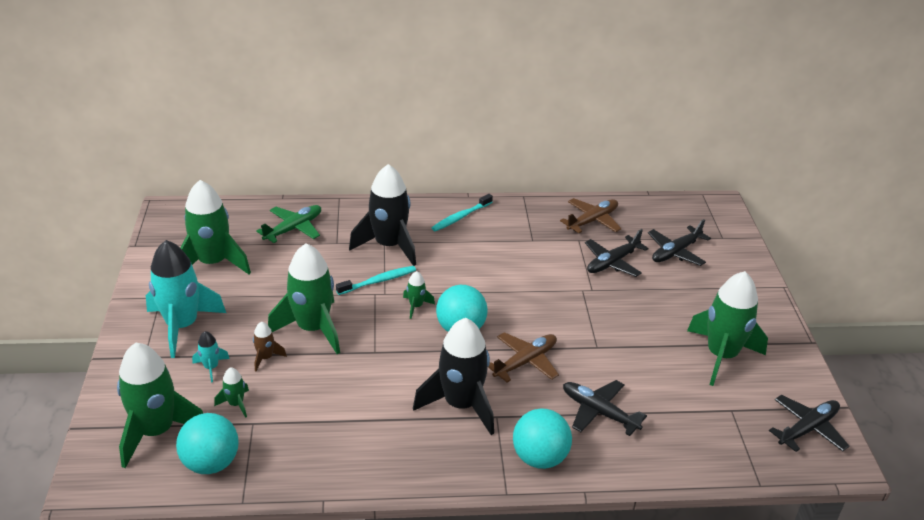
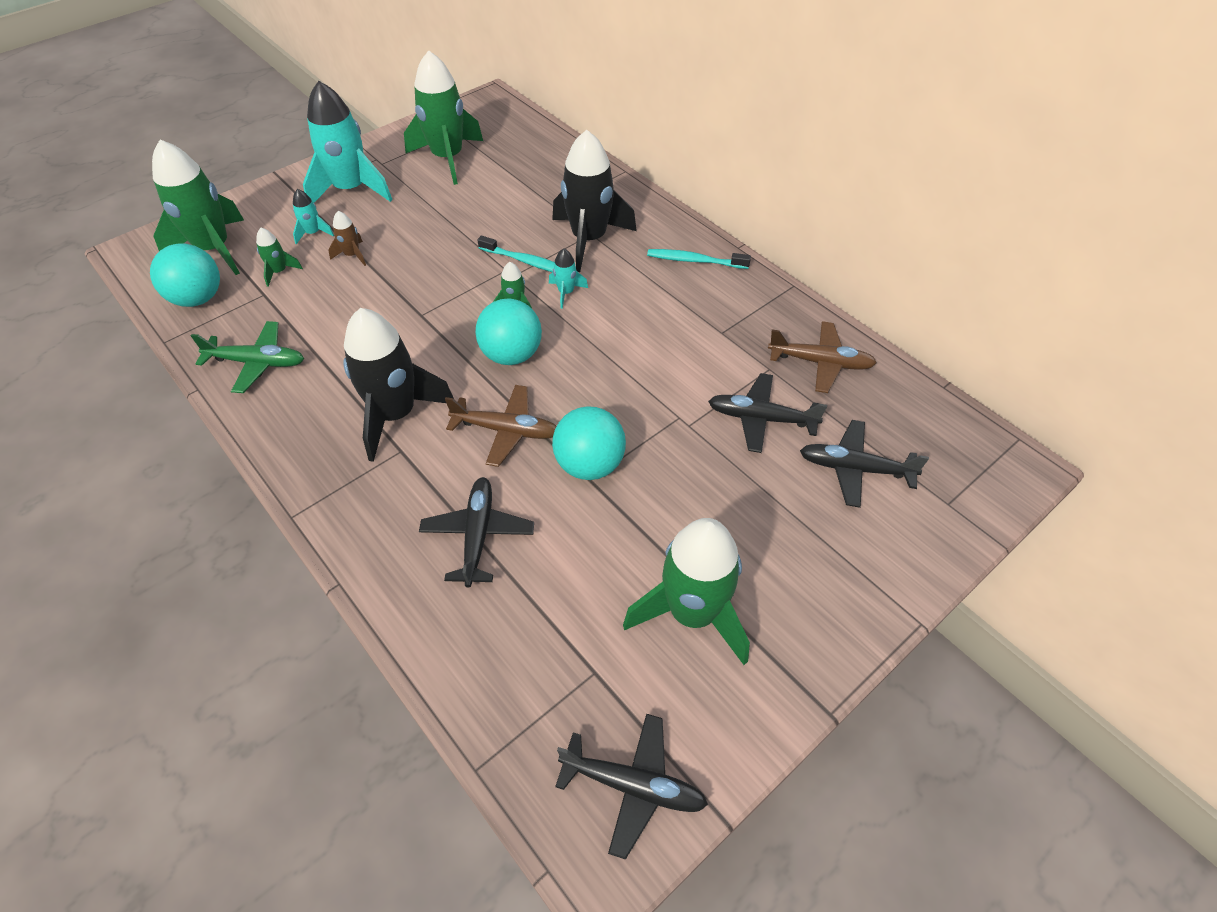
camera: 55 degrees right, 15 degrees up
(293, 229) = (545, 172): green plane -> green plane (257, 362)
(313, 329) = (416, 260): green rocket -> none
(429, 279) = (566, 292): none -> turquoise rocket
(539, 457) = (364, 517): turquoise ball -> turquoise ball (589, 464)

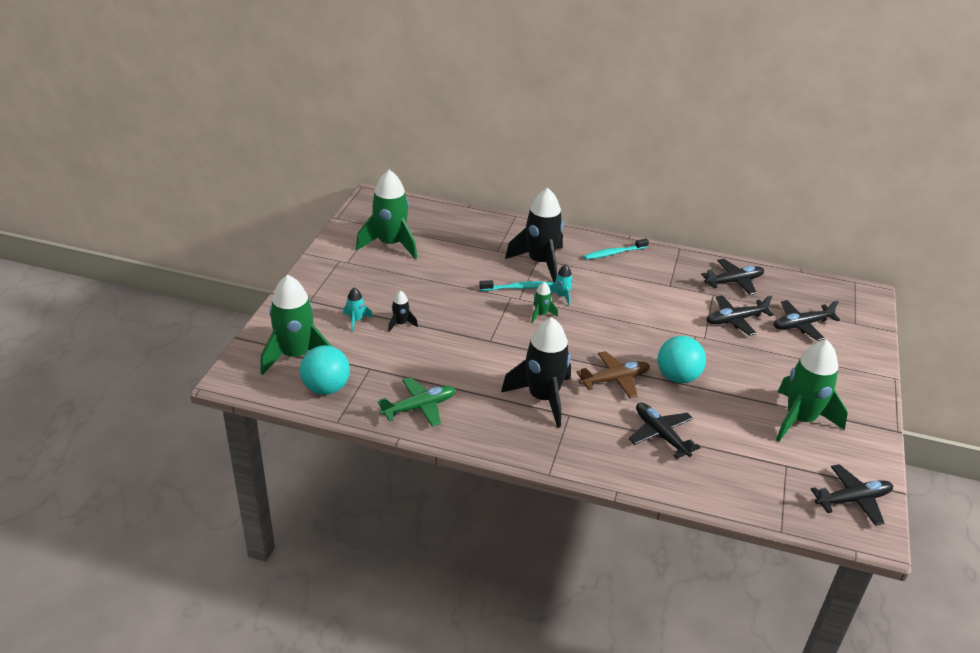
camera: 35 degrees left, 15 degrees down
(279, 272) = (363, 351): green rocket -> none
(351, 189) = (347, 285): turquoise rocket -> none
(352, 255) = (401, 324): brown rocket -> black rocket
(511, 355) = (571, 341): turquoise ball -> none
(820, 362) = (734, 282): brown plane -> black plane

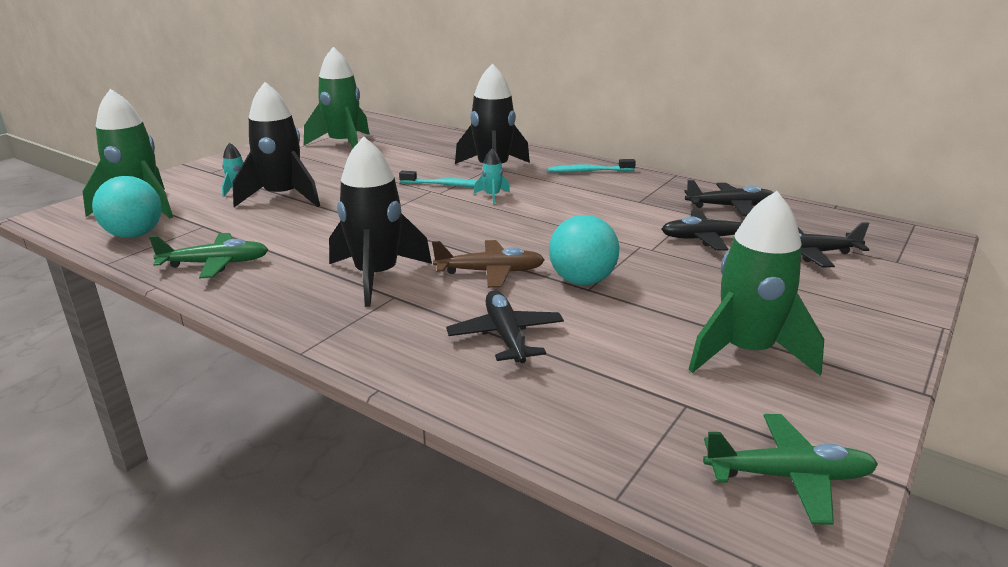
camera: 20 degrees right, 10 degrees down
(401, 324) = (282, 197): black rocket -> black rocket, size x2.28
(541, 314) = (452, 207): green rocket -> none
(852, 500) = (788, 476): black plane -> green plane

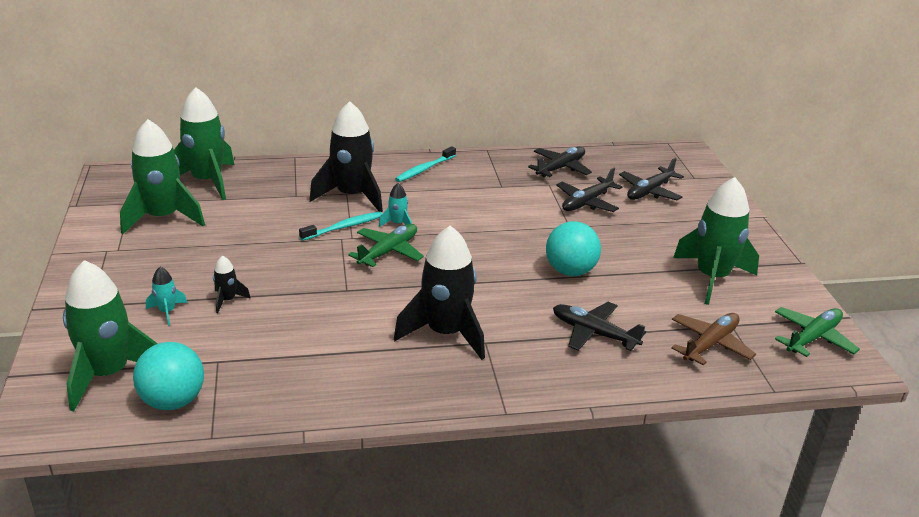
camera: 45 degrees left, 5 degrees up
(215, 264) = (307, 387): green plane -> green plane (388, 252)
(282, 197) = (227, 300): black rocket -> black rocket, size x0.44
(411, 135) = (207, 181): none -> green rocket
(490, 272) = (509, 292): brown plane -> brown plane (710, 344)

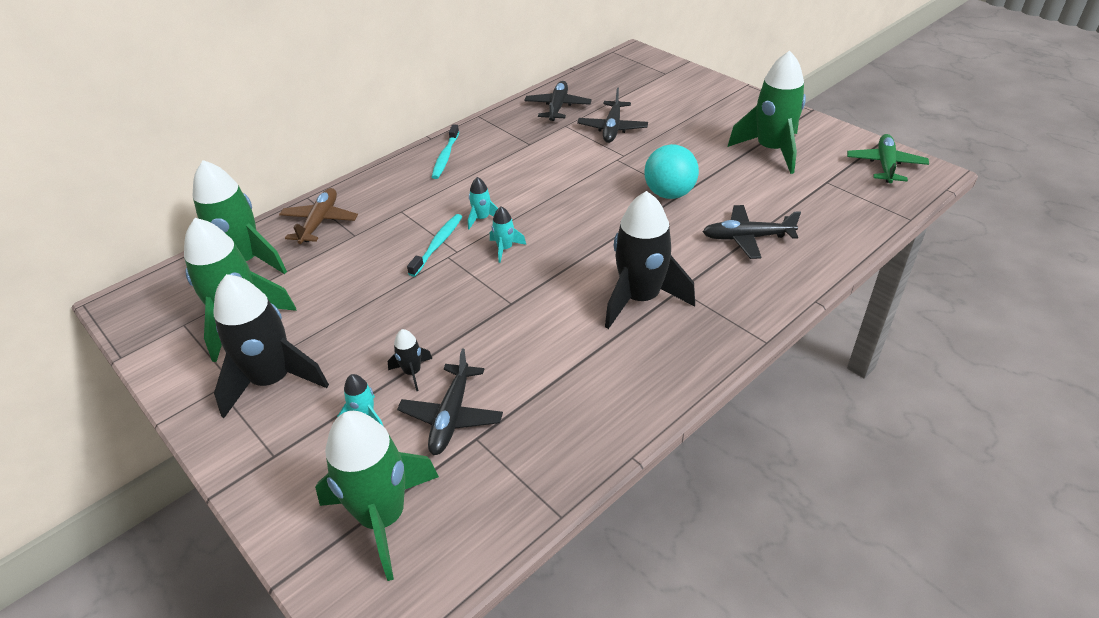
camera: 30 degrees left, 10 degrees up
(173, 401) = (482, 504): turquoise ball -> none
(352, 196) = (409, 211): black rocket -> black rocket (273, 380)
(388, 252) = (505, 249): green plane -> turquoise rocket
(649, 191) = (647, 98): black plane -> black plane (452, 416)
(710, 344) = (831, 205): brown plane -> brown plane (319, 222)

